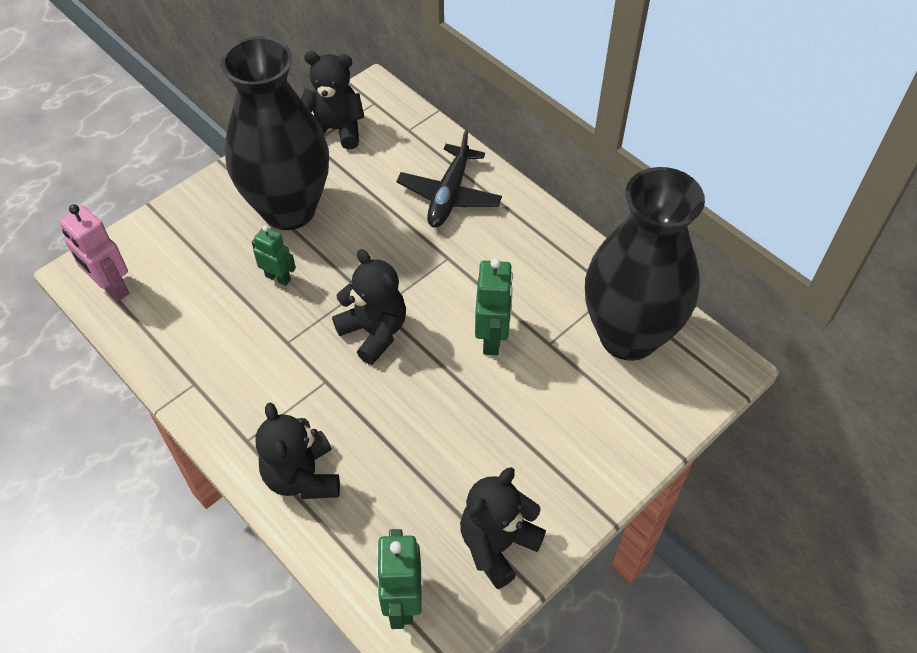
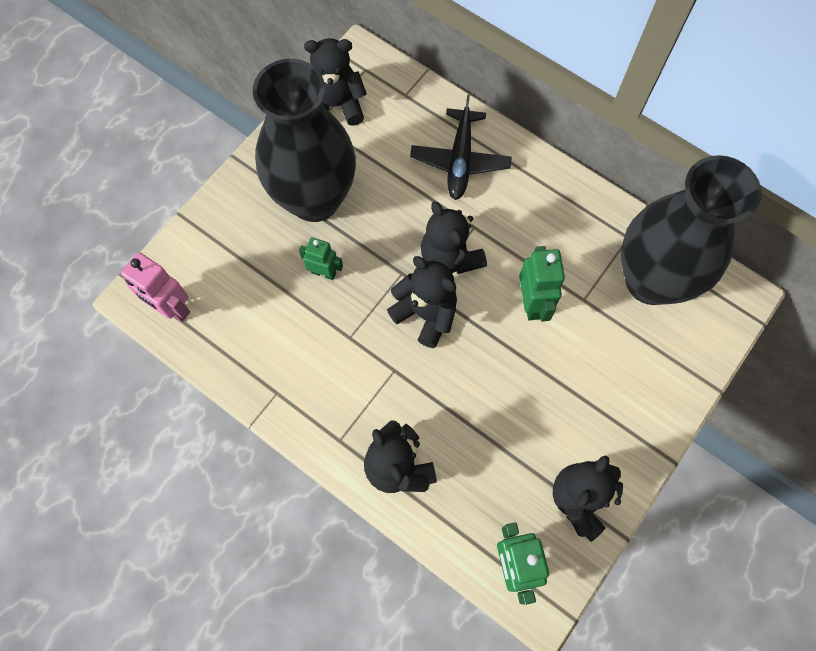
camera: 10 degrees left, 15 degrees up
(415, 282) = (450, 257): none -> black teddy bear

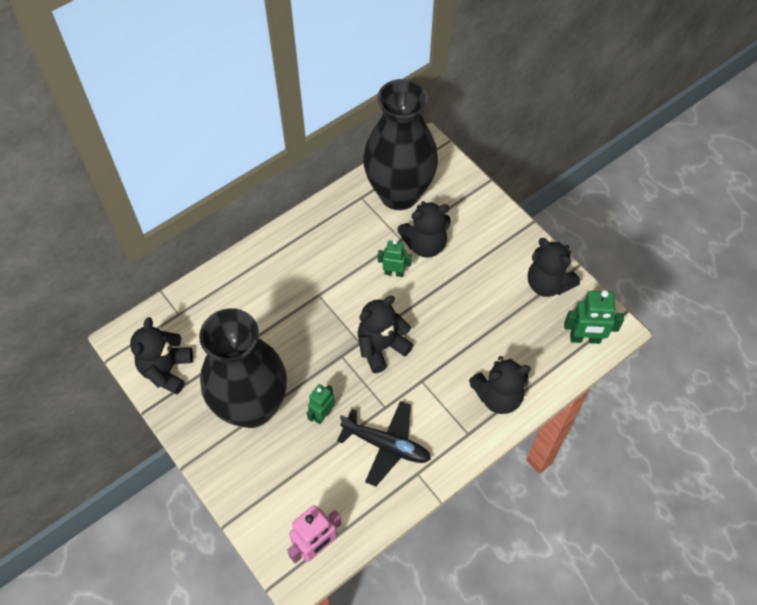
camera: 75 degrees left, 10 degrees down
(450, 257) = (338, 318): black teddy bear -> black teddy bear (425, 244)
(460, 160) = (256, 289): black plane -> black plane (386, 445)
(532, 303) = (394, 272): green robot -> green robot, size x0.66

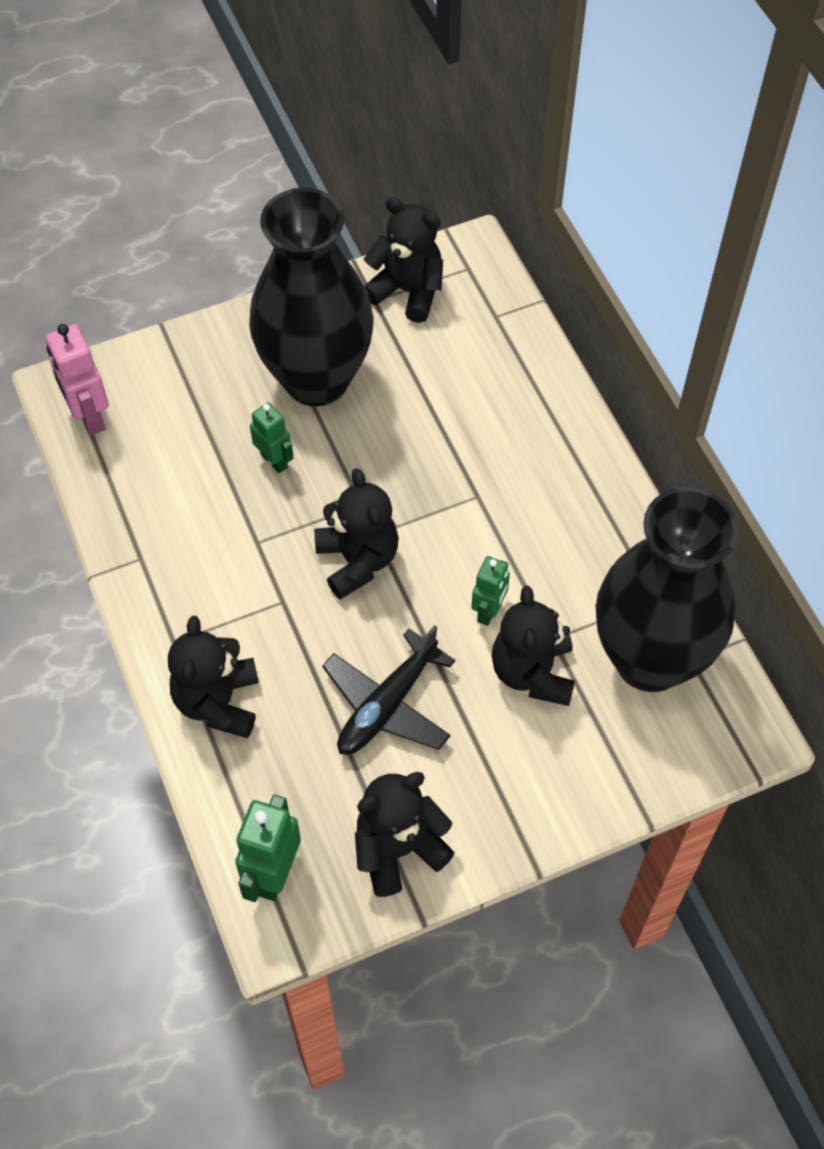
camera: 105 degrees right, 0 degrees up
(386, 445) = (196, 530): black plane -> black plane (387, 705)

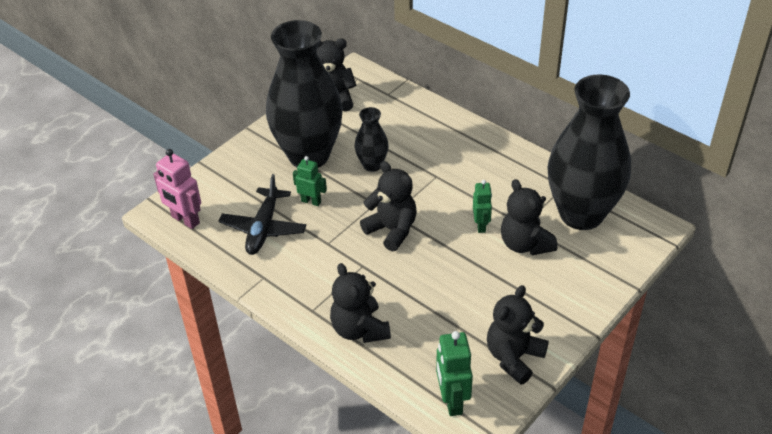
camera: 25 degrees left, 15 degrees down
(387, 705) = (457, 291): black plane -> black plane (263, 228)
(396, 435) = (372, 165): none -> black vase

